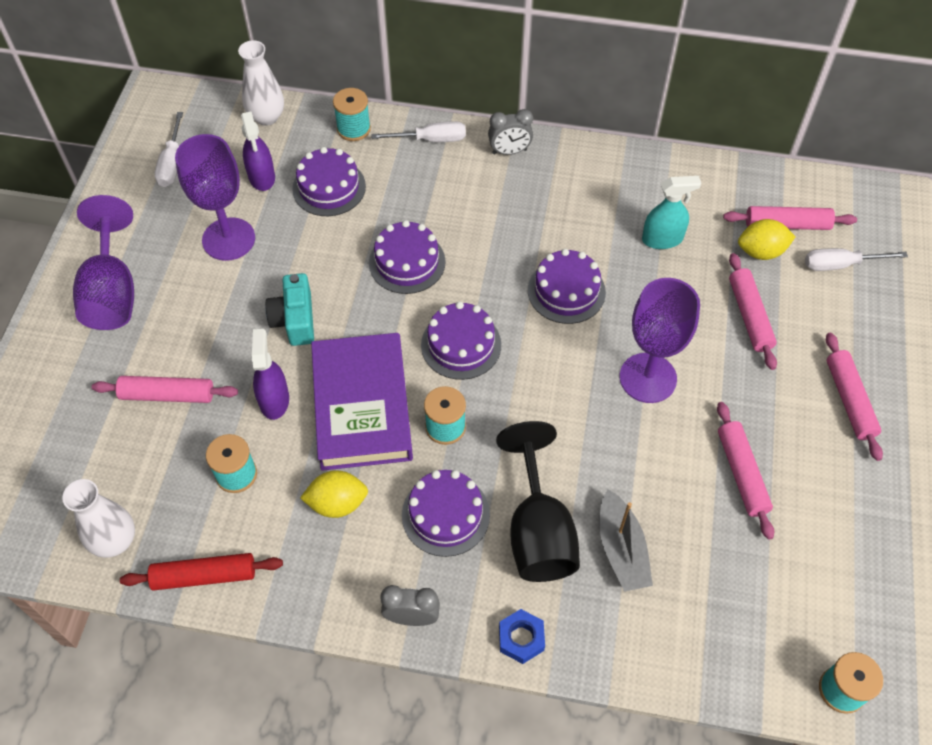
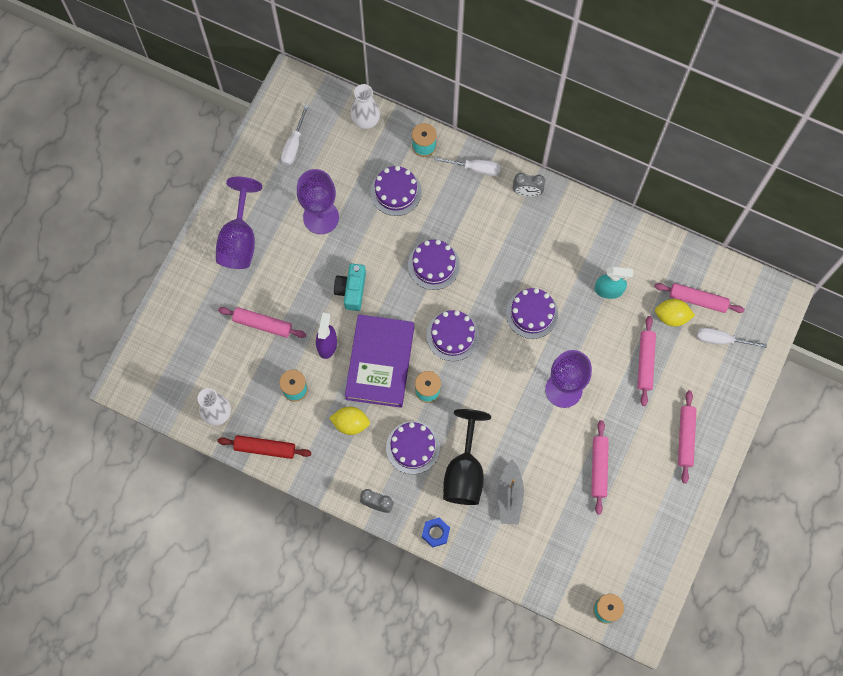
camera: 15 degrees right, 15 degrees up
(262, 177) = (352, 172): purple spray bottle -> none

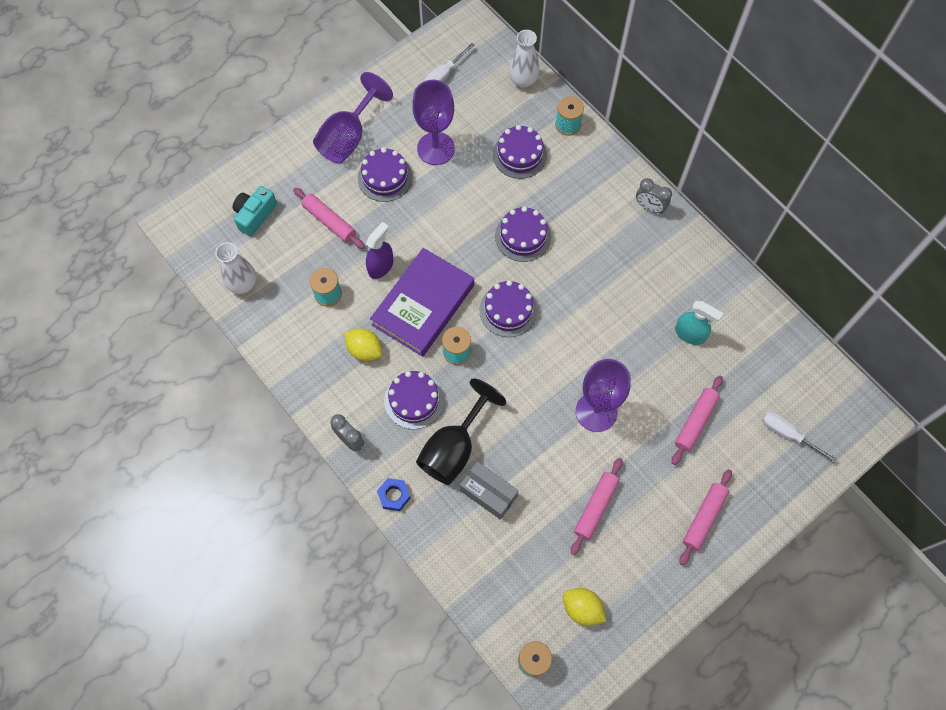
camera: 25 degrees right, 5 degrees down
(265, 448) = (270, 337): red rolling pin -> none
(351, 290) = (430, 226): turquoise camera -> turquoise camera (255, 215)
(475, 168) = (608, 165): white screwdriver -> none
(510, 496) = (488, 493): grey boat -> grey box
(532, 313) = (599, 323): purple cake -> purple cake (385, 177)
(671, 316) = (745, 388): yellow lemon -> yellow lemon (582, 608)
(697, 300) = (780, 383): pink rolling pin -> none

